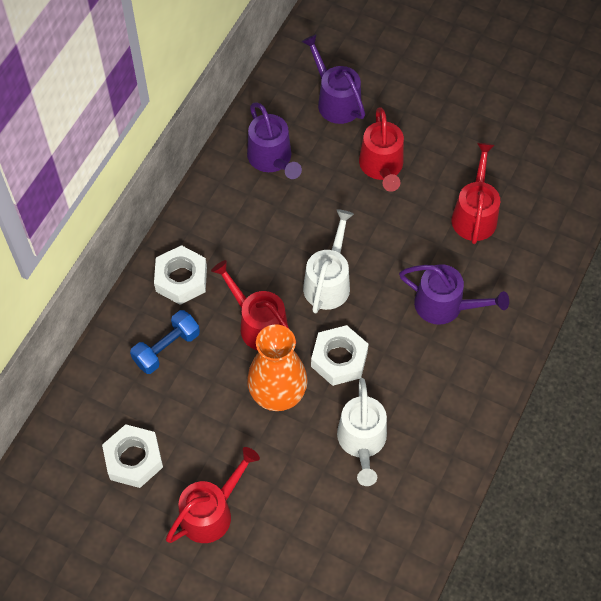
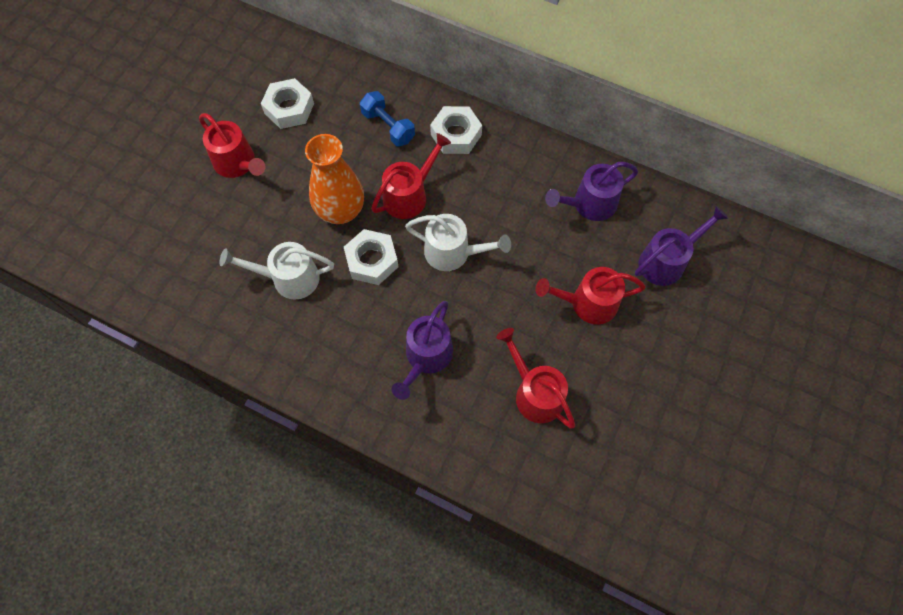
camera: 90 degrees right, 5 degrees up
(474, 214) = (534, 393): red watering can -> red watering can turned 135 degrees counterclockwise

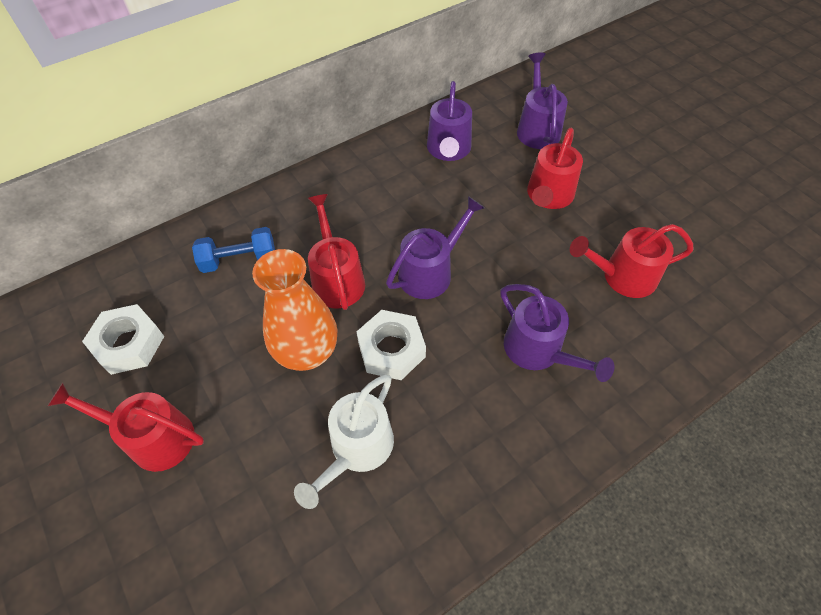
camera: 60 degrees left, 10 degrees down
(238, 164) = (153, 438): red watering can -> red watering can turned 150 degrees counterclockwise
(453, 252) = (430, 272): white watering can -> purple watering can
(456, 135) = (298, 209): white nut -> none

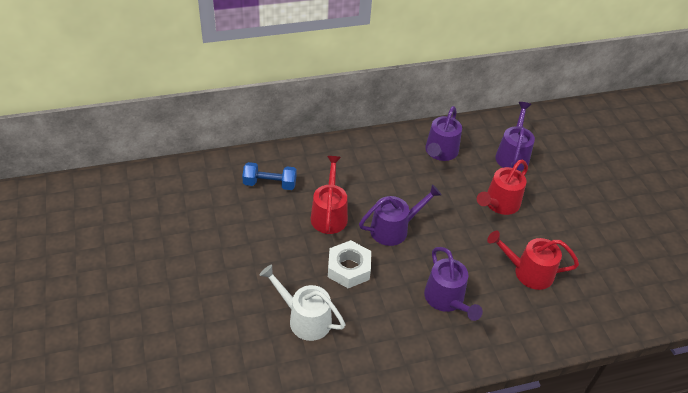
camera: 15 degrees right, 10 degrees down
(129, 344) = (185, 214): white nut -> none
(153, 438) = (184, 272): red watering can -> none
(307, 352) = (294, 253): orange vase -> none
(357, 449) = (304, 319): white watering can -> white watering can turned 75 degrees clockwise

